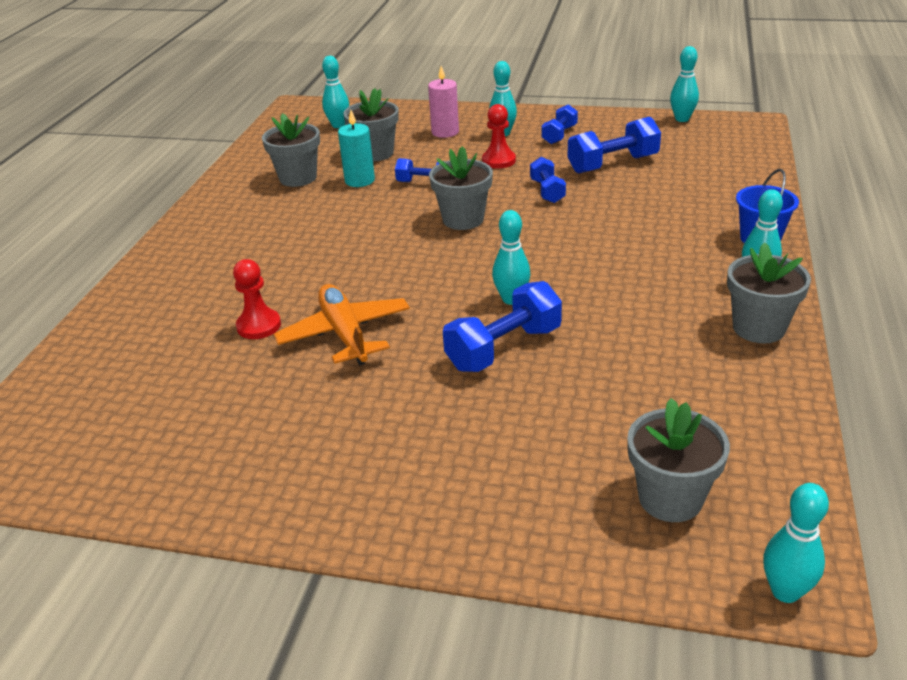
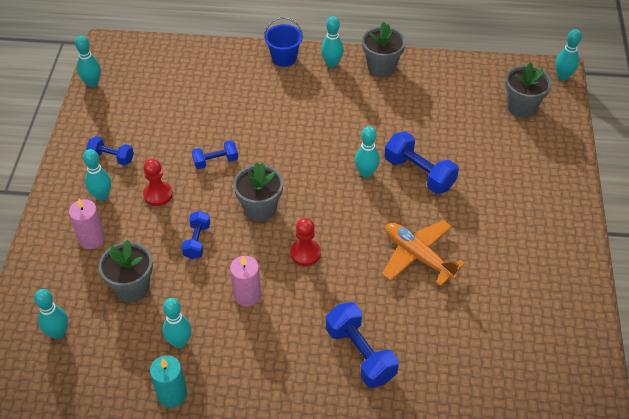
camera: 100 degrees left, 15 degrees up
(259, 326) = (417, 310): red pawn -> red pawn (305, 253)
(298, 178) = (179, 342): grey flower pot -> turquoise bowling pin
(338, 212) = (247, 295): none -> pink candle
(345, 334) = (418, 256): orange plane -> orange plane turned 75 degrees clockwise
(359, 180) = (188, 290): turquoise candle -> turquoise candle (172, 394)
(613, 164) = (172, 124): blue dumbbell -> blue dumbbell (360, 354)

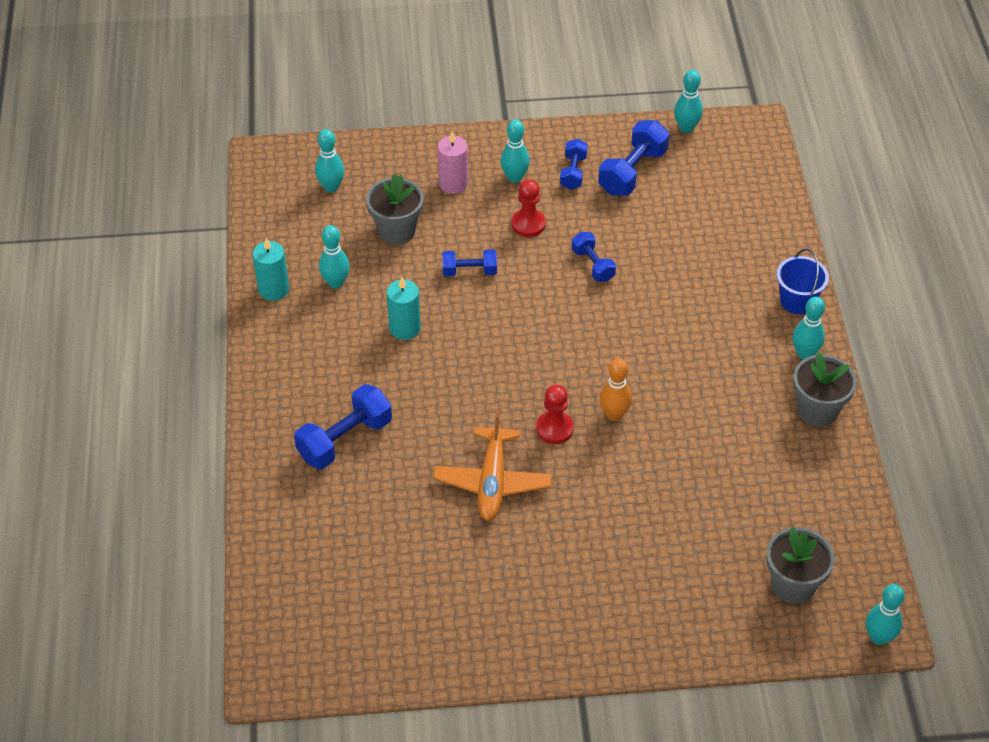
camera: 80 degrees right, 0 degrees up
(247, 295) = (405, 328): pink candle -> turquoise candle
(260, 208) = (530, 319): grey flower pot -> none
(305, 253) = (473, 371): red pawn -> red pawn (554, 428)
(366, 173) = (614, 414): turquoise bowling pin -> orange bowling pin
(418, 256) = (492, 481): orange plane -> orange plane turned 150 degrees clockwise
(419, 173) = (629, 471): blue dumbbell -> blue dumbbell (632, 172)

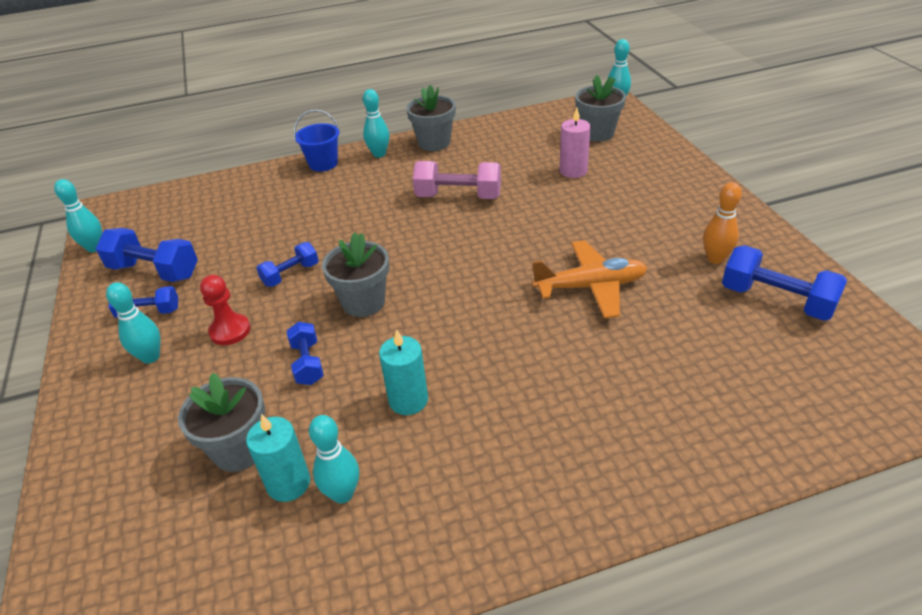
camera: 100 degrees left, 10 degrees down
(273, 289) = (366, 572): turquoise candle -> turquoise candle (288, 483)
(331, 187) = (143, 556): turquoise bowling pin -> none
(345, 439) = (597, 413): blue dumbbell -> blue dumbbell (776, 300)
(453, 183) = (154, 411): pink candle -> pink candle (573, 171)
(533, 313) = (363, 302): none -> grey flower pot
(554, 428) = (508, 261): red pawn -> none
(614, 414) = (477, 231): orange bowling pin -> orange bowling pin (715, 258)
(686, 411) = (458, 196): none -> pink dumbbell

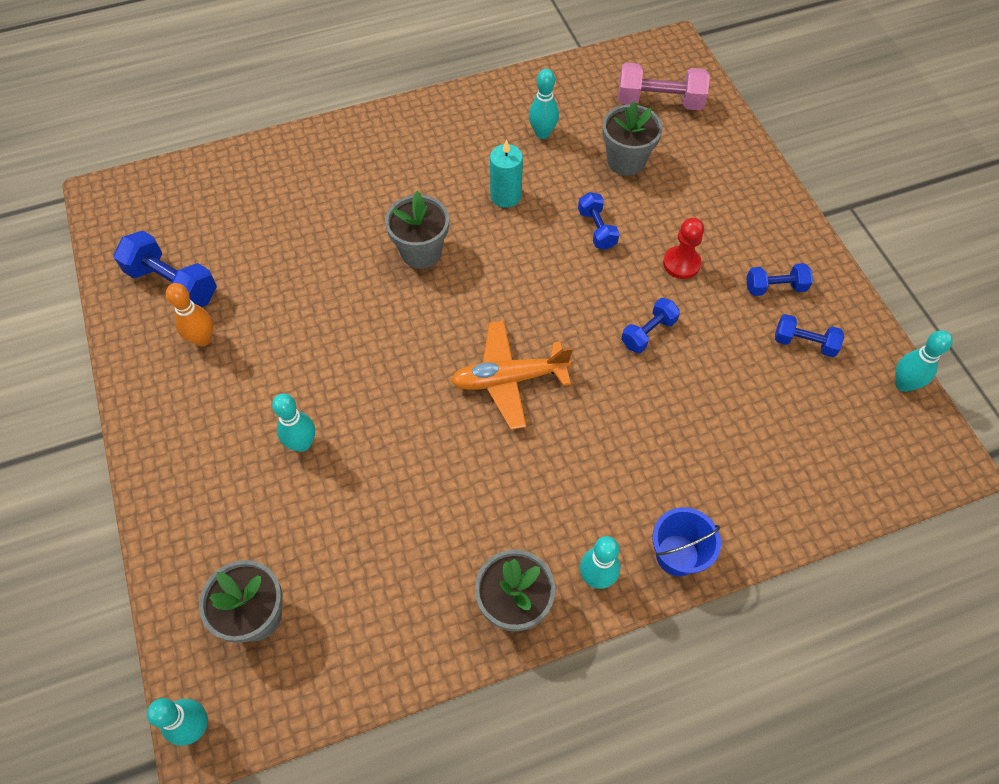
camera: 175 degrees right, 20 degrees up
(150, 357) = (742, 238): turquoise bowling pin -> turquoise bowling pin (302, 443)
(154, 271) = (804, 343): blue dumbbell -> blue dumbbell, size x0.61
(288, 483) = (581, 139): turquoise candle -> none
(363, 302) = (561, 293): grey flower pot -> grey flower pot (421, 252)
(458, 196) = (472, 462): pink dumbbell -> pink dumbbell (659, 102)
(573, 171) = (314, 512): pink candle -> none
(590, 287) = (338, 306): orange plane -> orange plane (509, 379)

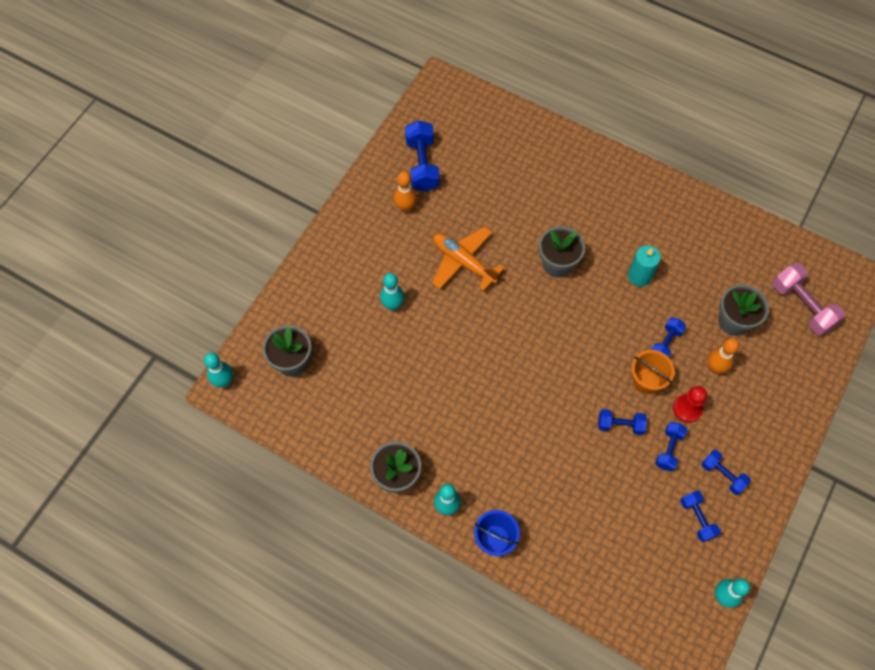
camera: 50 degrees right, 5 degrees up
(509, 379) = (521, 374): orange plane -> orange plane (463, 262)
(542, 133) = (706, 259): turquoise bowling pin -> none
(621, 274) = (646, 381): none -> orange bucket
(659, 210) = (715, 367): none -> orange bowling pin
(711, 311) = (669, 449): none -> blue dumbbell

